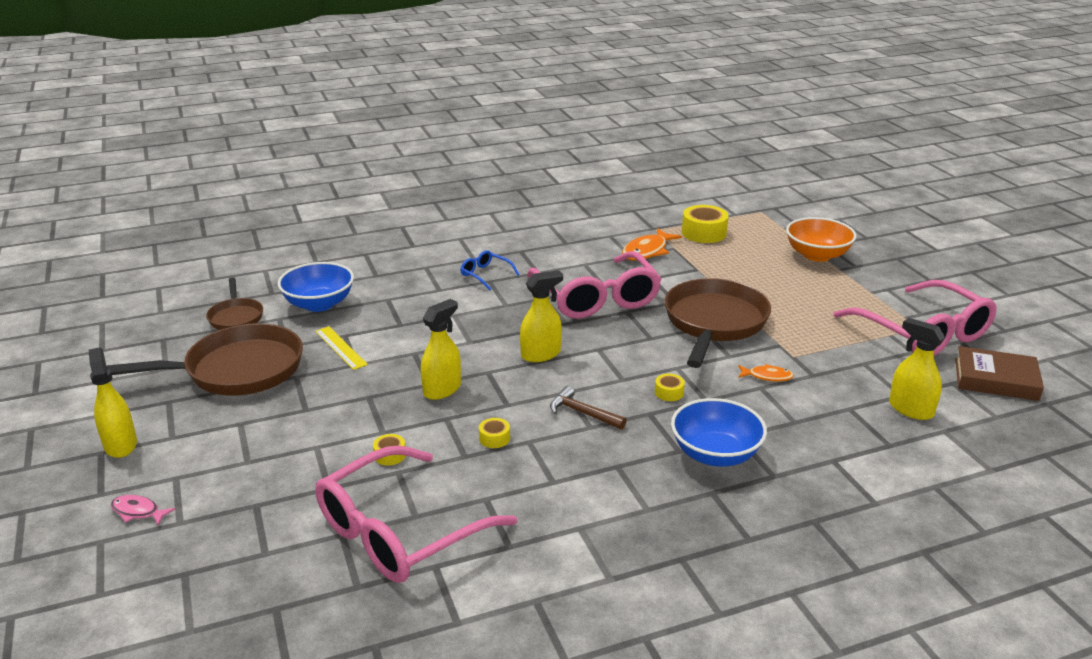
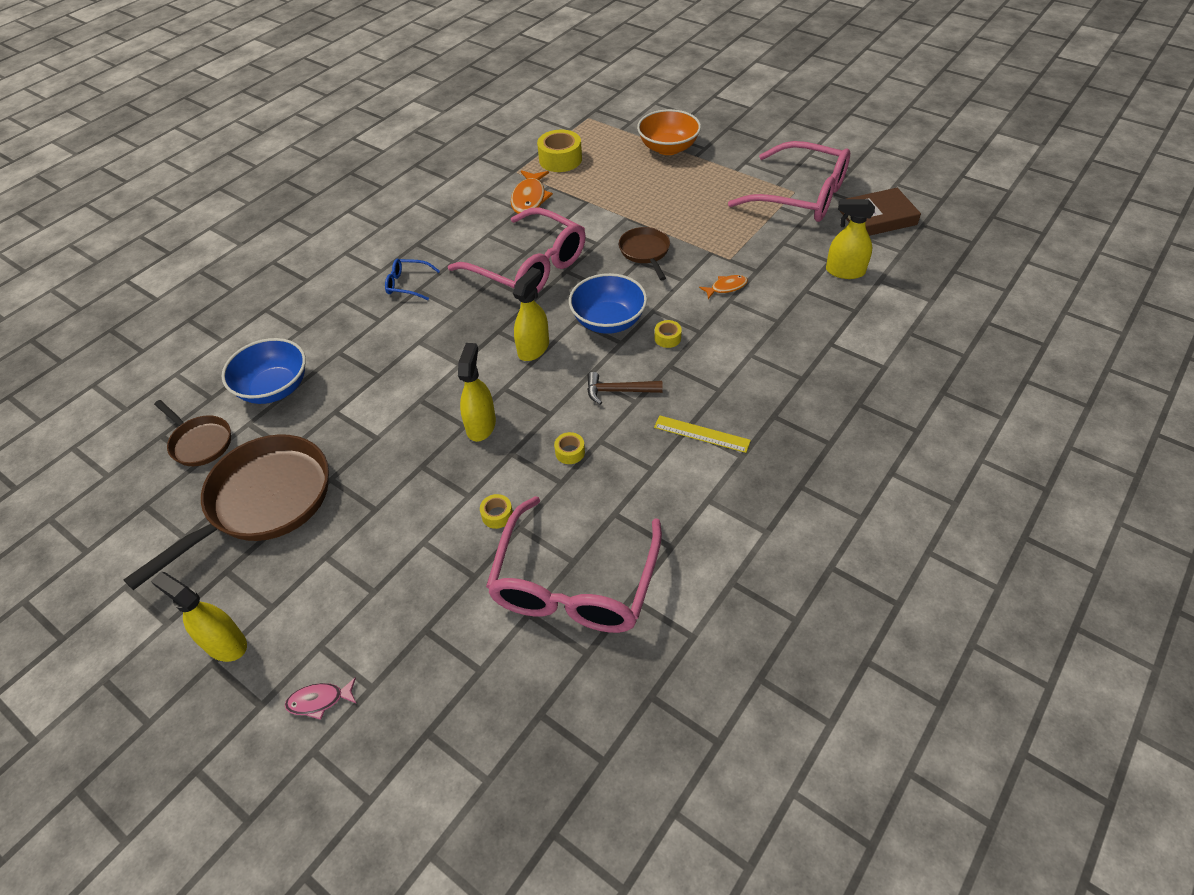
camera: 30 degrees left, 20 degrees up
(340, 347) = (344, 427): yellow ruler -> yellow ruler (701, 434)
(714, 323) = (645, 252): brown pan -> brown pan, size x0.52
(715, 454) = (748, 380): blue bowl -> blue bowl (608, 321)

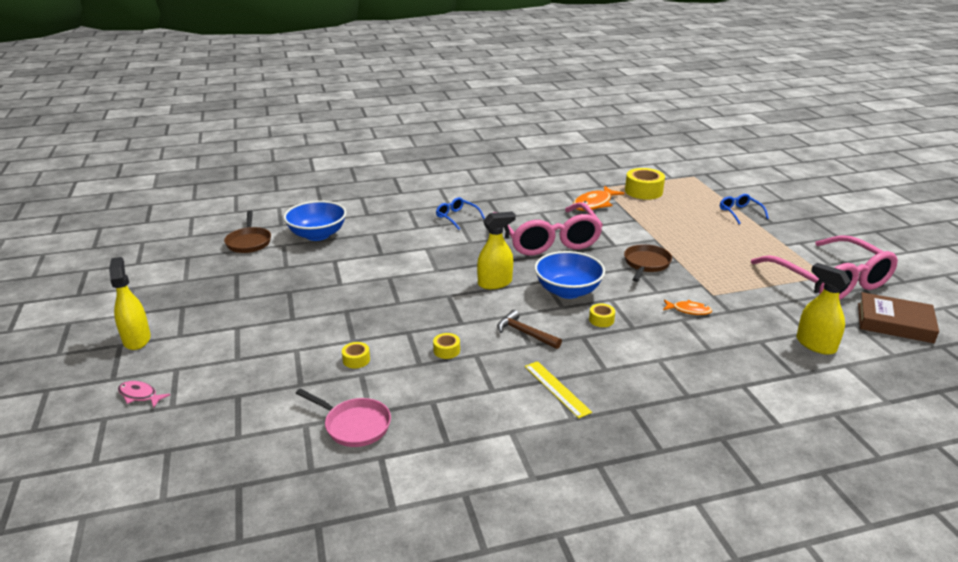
camera: 35 degrees right, 20 degrees down
(263, 502) = (242, 284): brown pan -> none
(481, 425) = (408, 308): yellow spray bottle -> none
(574, 584) = (354, 425): pink glasses -> pink pan
(668, 148) = (739, 212): orange bowl -> blue glasses

